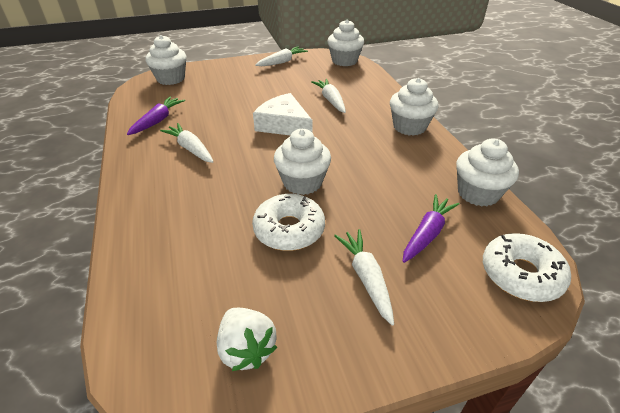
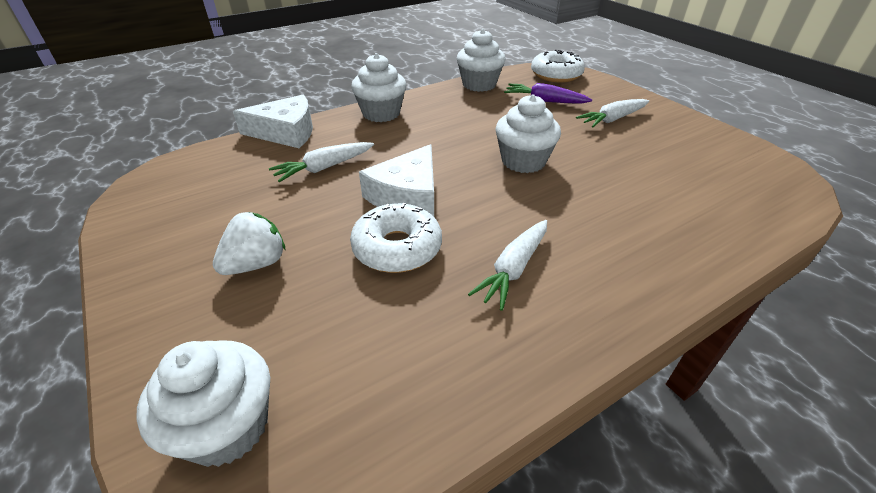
camera: 105 degrees left, 0 degrees up
(158, 121) = (448, 353): purple carrot -> none
(246, 349) = (723, 154): white strawberry -> white strawberry (256, 264)
(282, 62) = (156, 243): white carrot -> none
(289, 230) = (597, 157): white donut -> white donut (397, 248)
(344, 61) = (172, 173): white cupcake -> none
(385, 89) = (286, 132): none -> white cheese

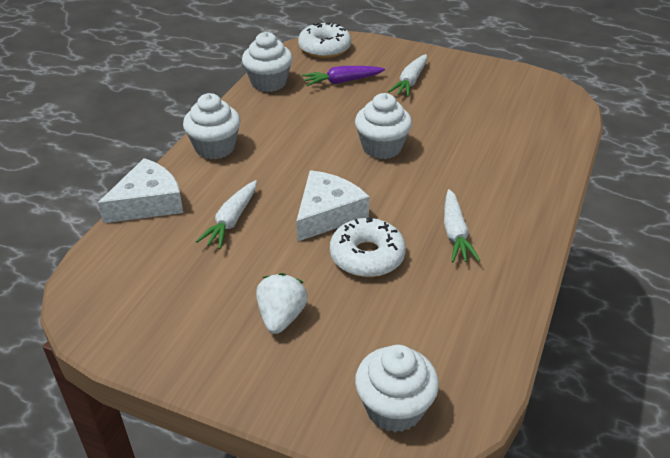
camera: 35 degrees left, 0 degrees up
(407, 195) = (327, 213): white cheese -> white cheese turned 135 degrees counterclockwise

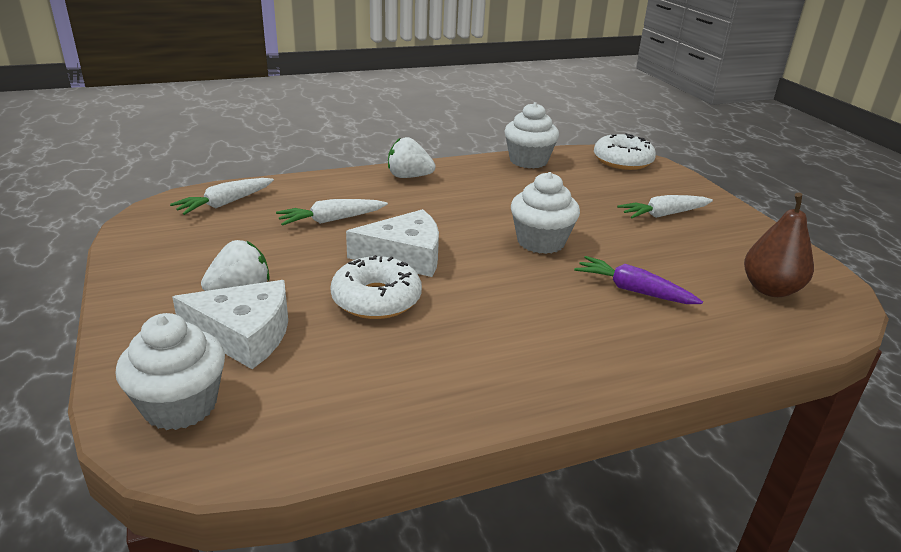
camera: 45 degrees right, 10 degrees down
(148, 202) = (304, 182): white cheese -> white cheese (244, 334)
(215, 148) = (409, 177): white cupcake -> white strawberry
(342, 81) = (594, 186): purple carrot -> purple carrot (633, 290)
(455, 233) = (483, 334): white carrot -> white carrot (225, 203)
(526, 104) = (770, 289): none -> brown pear

